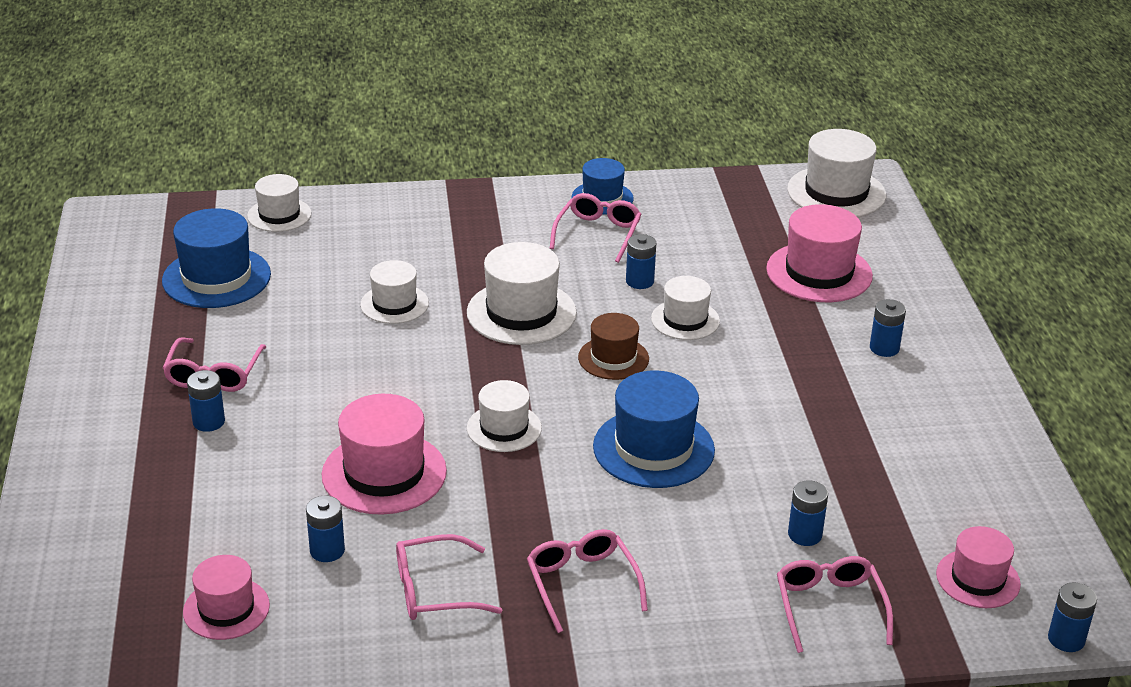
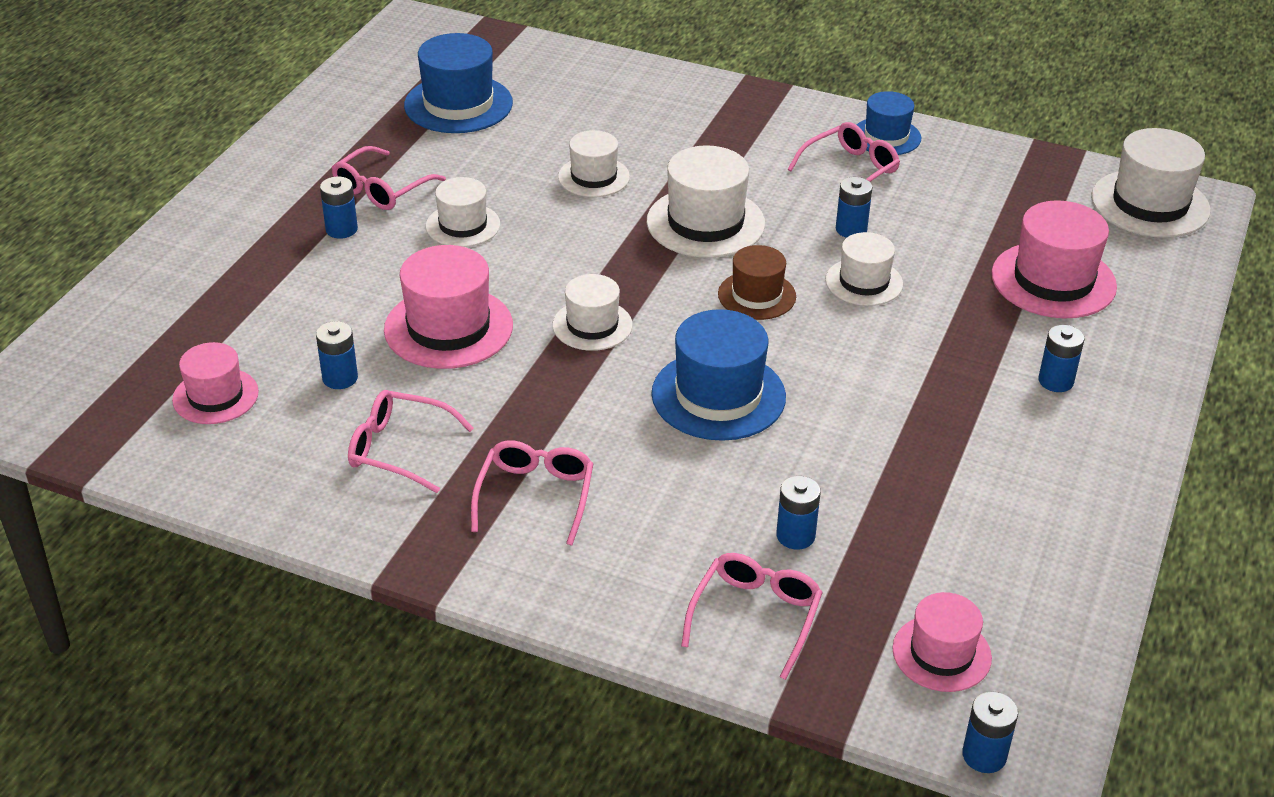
camera: 30 degrees right, 5 degrees up
(279, 215) = (562, 64): white hat -> white hat (463, 225)

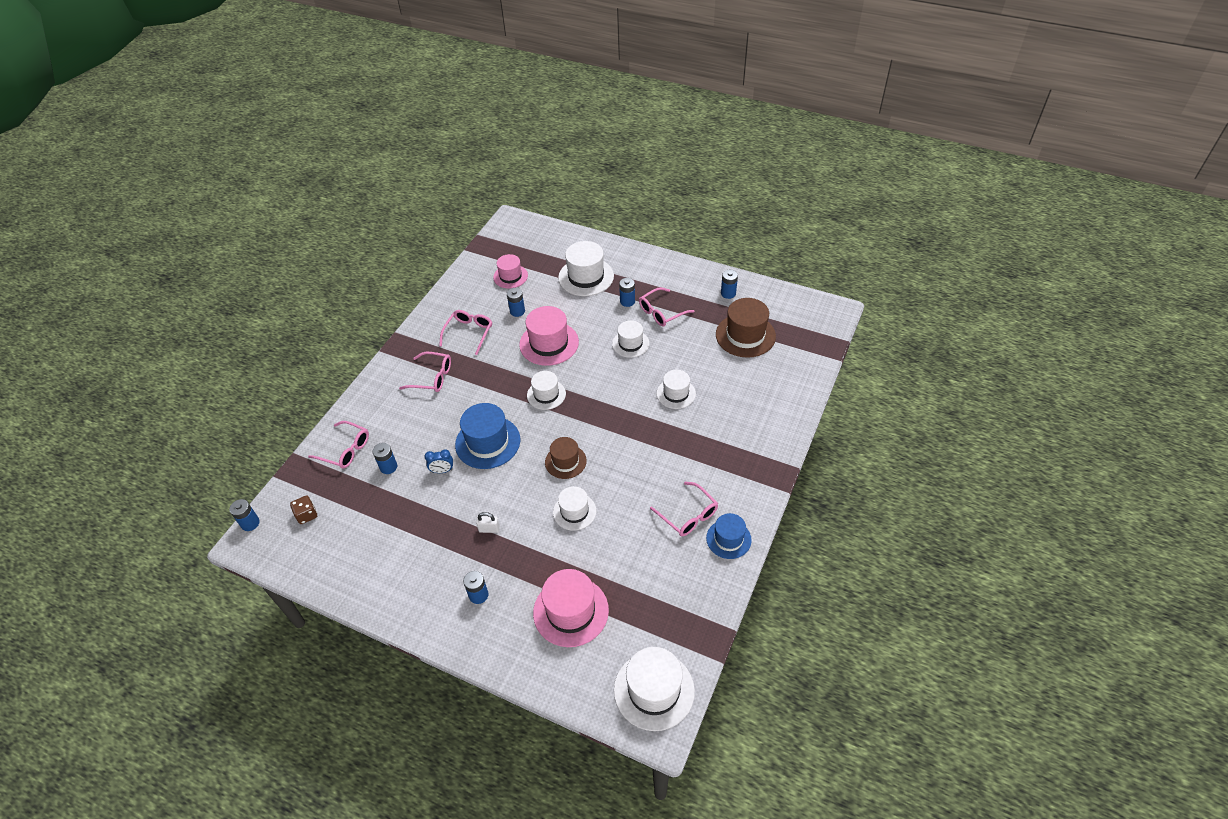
camera: 95 degrees right, 10 degrees up
(382, 189) = (661, 312): pink glasses -> pink glasses turned 75 degrees counterclockwise
(458, 104) = (745, 335): blue hat -> brown hat
(705, 223) = (632, 441): white hat -> white hat (586, 277)
(796, 453) = (442, 471): none -> blue clock
(851, 229) = (625, 510): blue battery -> blue battery (728, 293)
(920, 378) = (489, 529): none -> white padlock
(941, 653) = (307, 515): pink hat -> brown dice

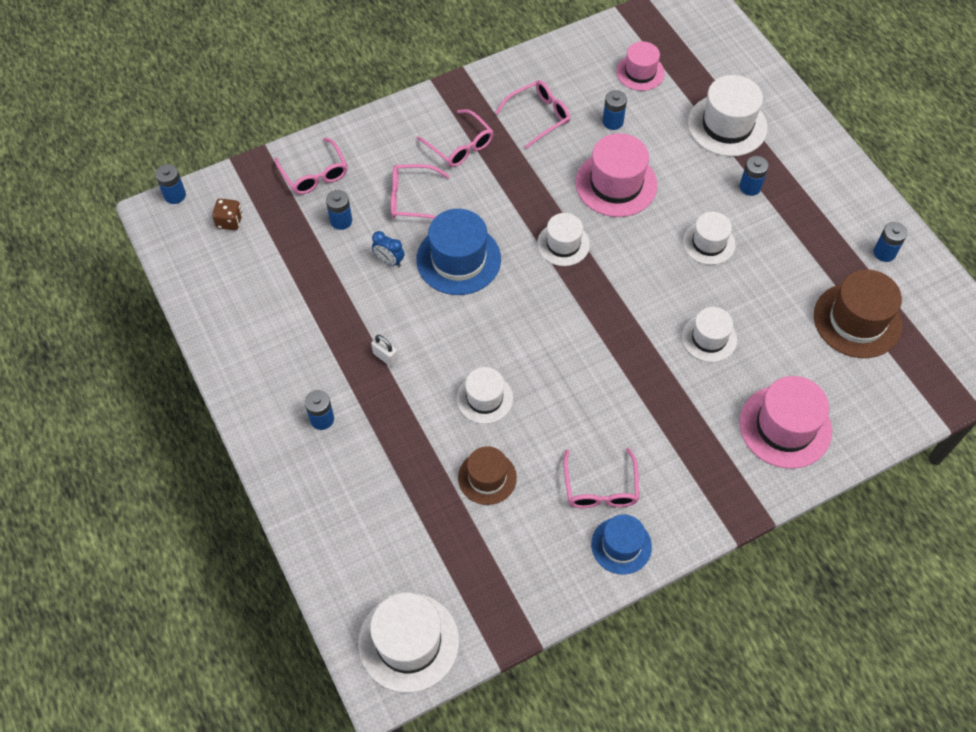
camera: 35 degrees right, 10 degrees up
(565, 461) = (521, 336): brown hat -> brown hat (487, 477)
(571, 611) = (395, 501): pink hat -> pink hat (785, 426)
(661, 312) = (779, 226): pink glasses -> pink glasses (412, 199)

